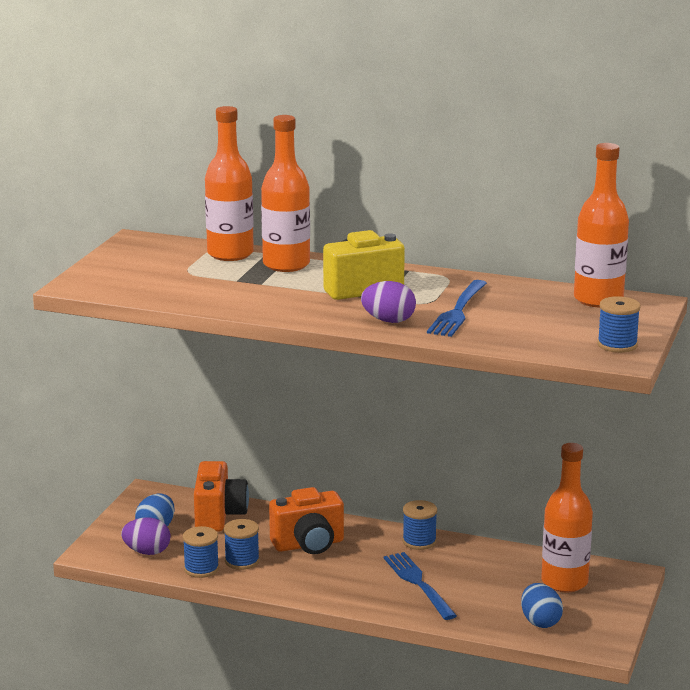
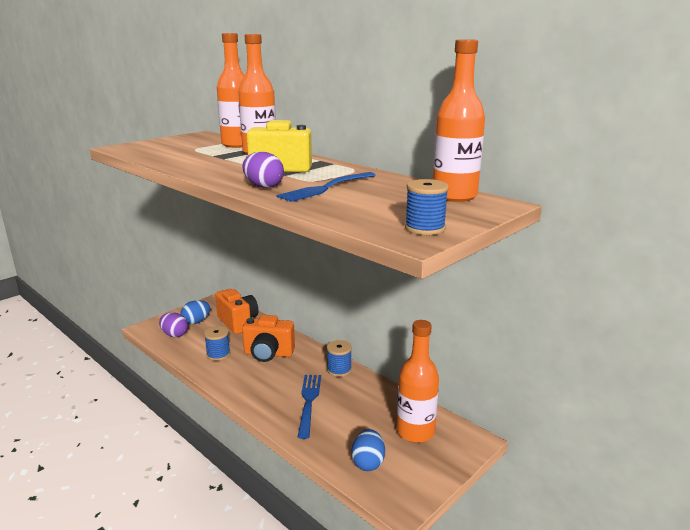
camera: 25 degrees right, 0 degrees up
(201, 569) = (190, 353): blue spool -> none
(219, 516) = (238, 322): orange camera -> orange camera turned 60 degrees counterclockwise

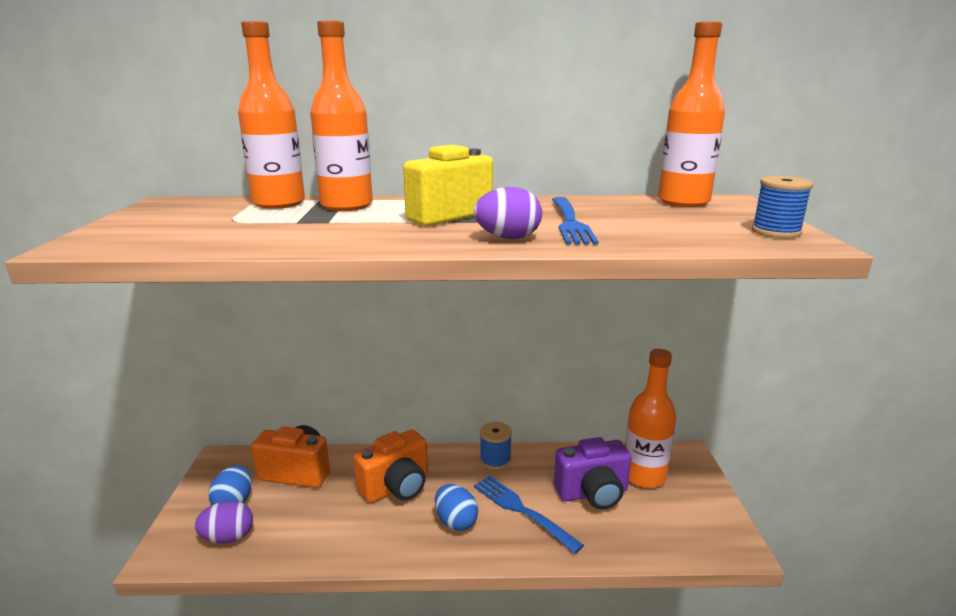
camera: 45 degrees left, 0 degrees up
(218, 354) = (336, 525): blue spool -> none
(363, 419) = (592, 493): none -> purple camera
(368, 463) = (660, 530): blue egg -> blue egg (456, 521)

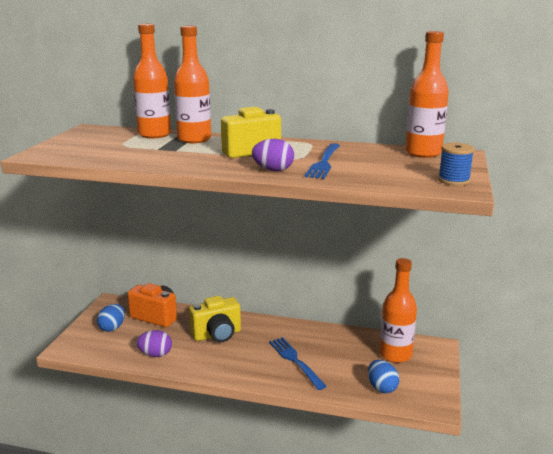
camera: 15 degrees right, 0 degrees up
(228, 537) = (104, 346): purple egg -> purple egg (155, 354)
(396, 487) = (217, 335): orange camera -> yellow camera
(456, 521) = (247, 360): blue egg -> blue egg (382, 387)
(495, 460) = (291, 329): blue spool -> none
(592, 493) = (351, 359): purple camera -> none

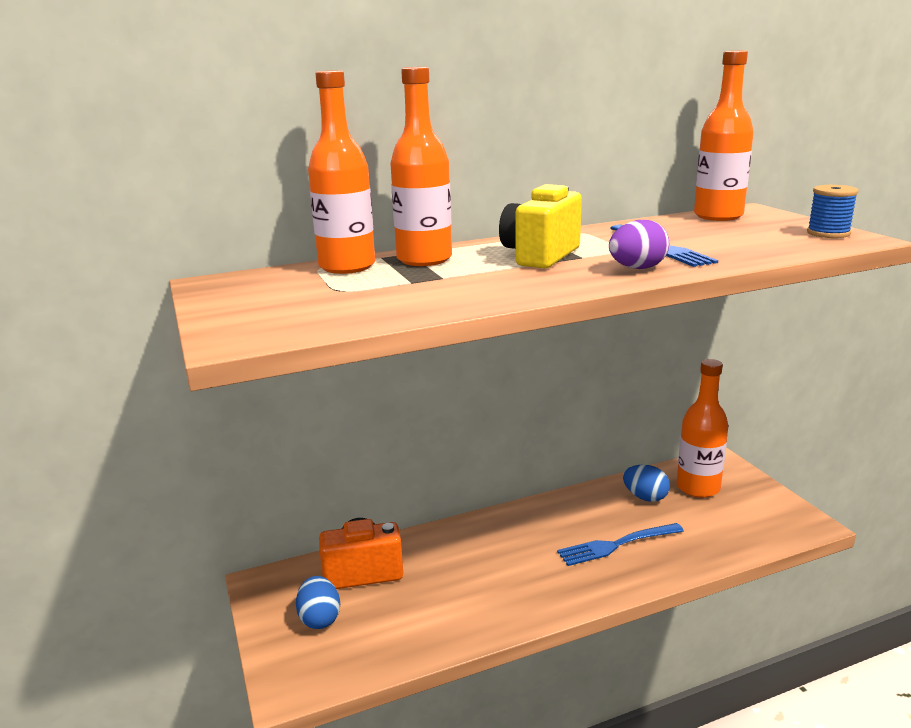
camera: 35 degrees left, 0 degrees up
(155, 354) = (439, 625): purple egg -> none
(217, 335) = (481, 557): yellow camera -> none
(295, 361) = (616, 545): blue fork -> blue fork turned 45 degrees counterclockwise
(382, 387) = (740, 530): blue egg -> blue egg (645, 497)

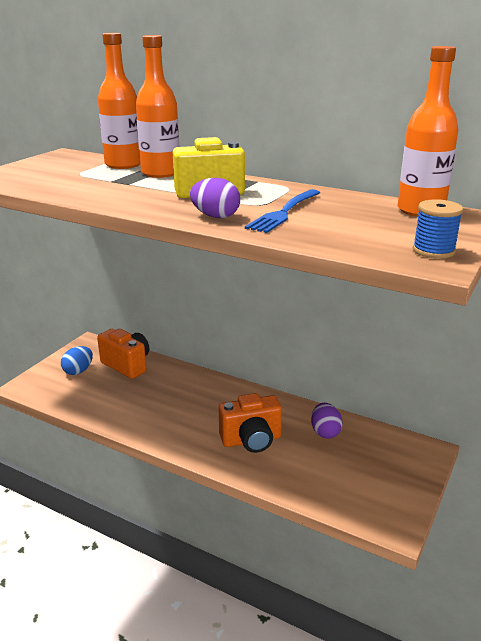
camera: 50 degrees right, 5 degrees up
(616, 545) = (251, 440): blue fork -> orange camera
(645, 497) = (325, 432): blue egg -> purple egg
(698, 488) = (372, 452): orange bottle -> none

